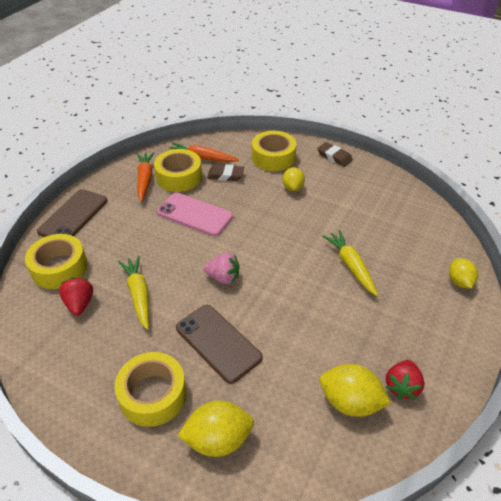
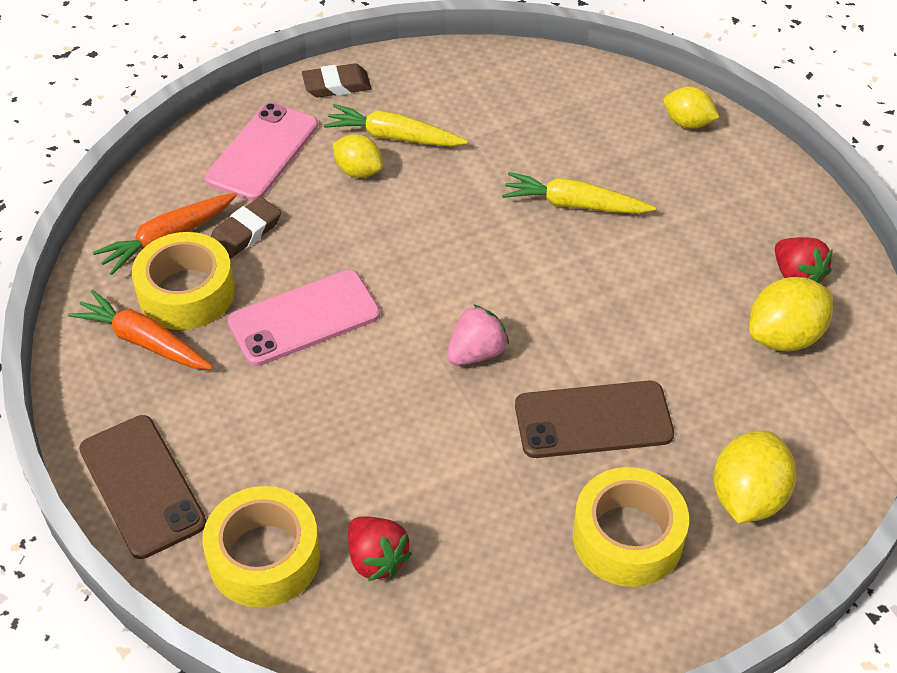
camera: 55 degrees left, 5 degrees up
(80, 304) = (376, 559): red strawberry -> red strawberry turned 150 degrees counterclockwise
(139, 295) = (422, 472): yellow carrot -> yellow carrot (394, 137)
(273, 157) = (263, 152): yellow tape -> pink phone

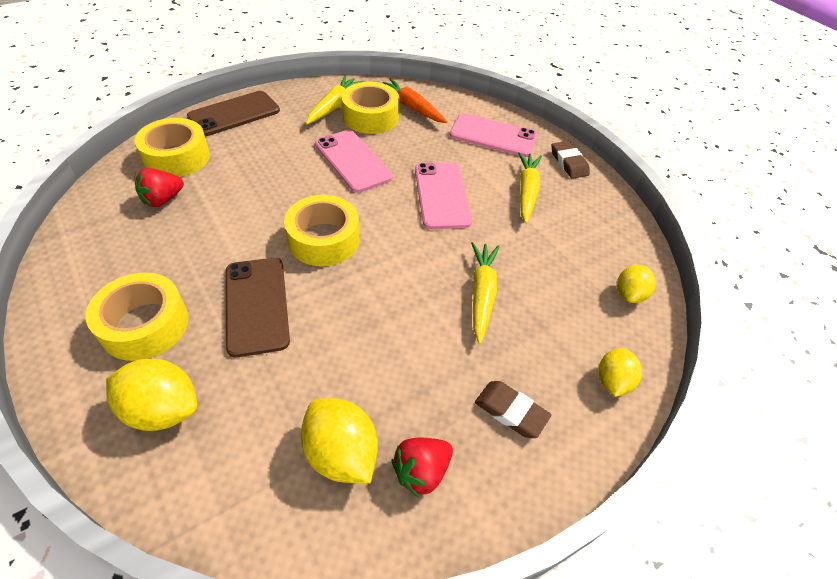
camera: 80 degrees right, 0 degrees up
(144, 341) = (334, 106): orange carrot -> yellow carrot
(245, 232) = (422, 134): brown eraser -> brown eraser (511, 411)
(358, 171) = (487, 177): yellow lemon -> yellow lemon (629, 294)
(394, 223) = (442, 195): none -> pink phone
(476, 353) = (324, 239): pink strawberry -> yellow tape

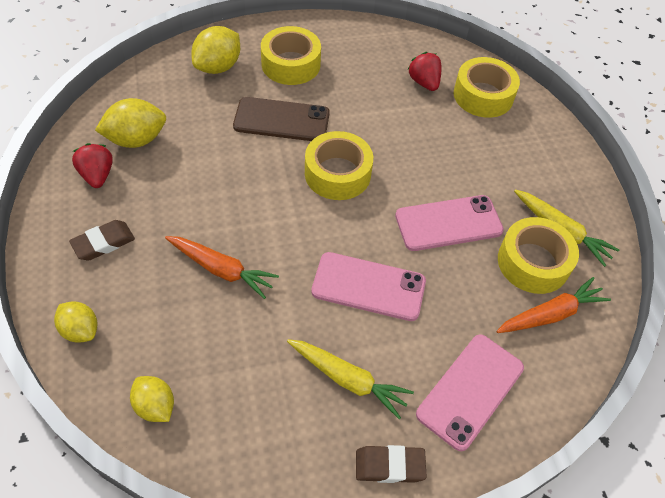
camera: 110 degrees right, 5 degrees up
(234, 114) = (552, 143): brown phone -> none
(482, 294) = (221, 269): yellow carrot -> orange carrot

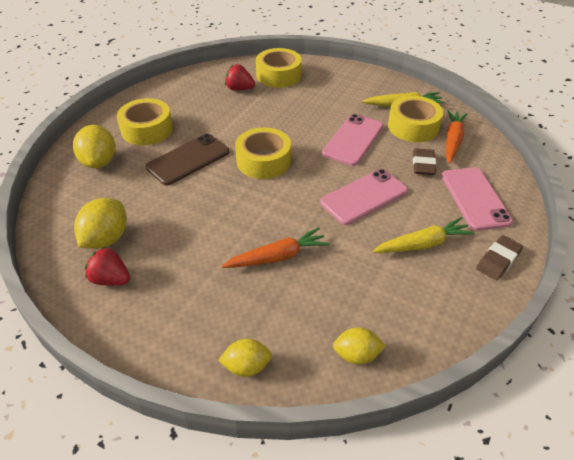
camera: 45 degrees left, 10 degrees down
(103, 243) = (180, 309): brown eraser -> brown eraser (423, 165)

